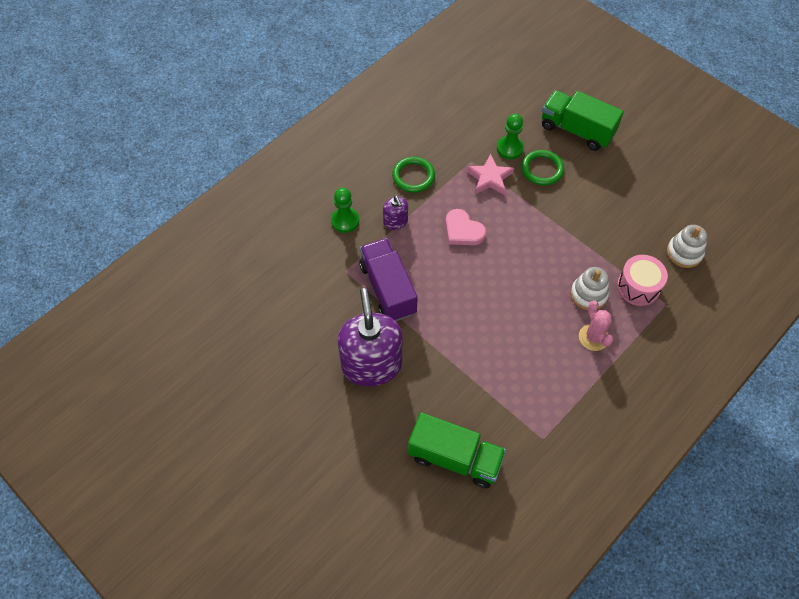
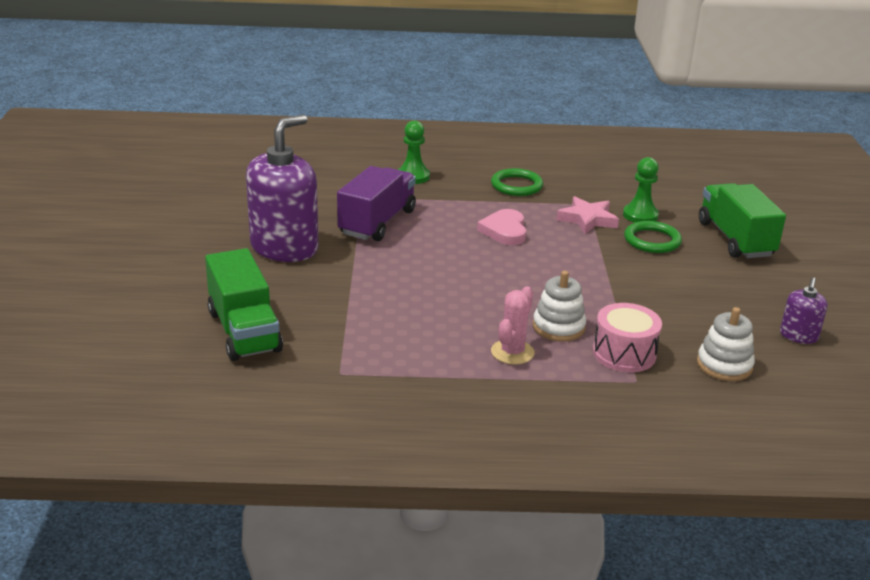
camera: 45 degrees right, 30 degrees down
(395, 222) = (453, 197): purple soap dispenser -> purple soap dispenser (798, 336)

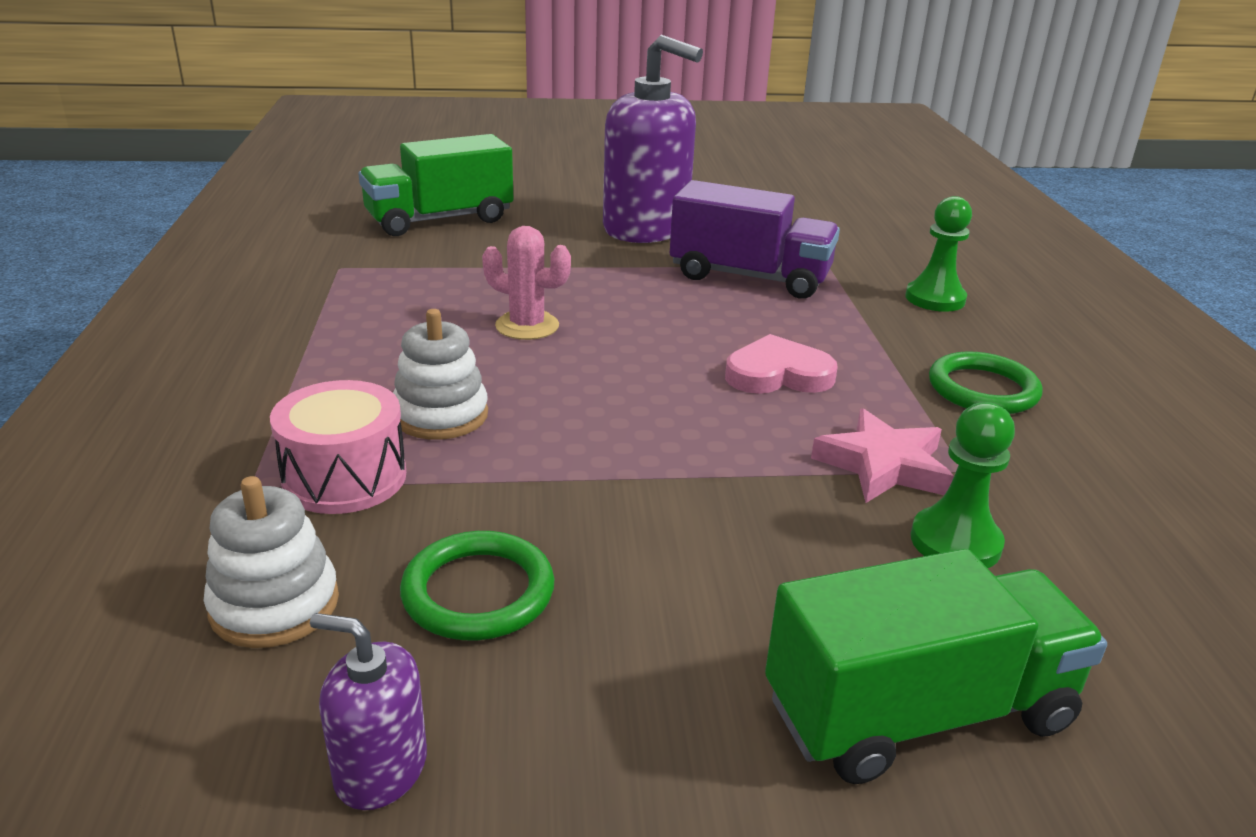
camera: 85 degrees right, 0 degrees up
(512, 352) = (368, 373): pink cactus -> pink cactus (527, 326)
(652, 240) = (828, 550): green ring -> green ring (478, 592)

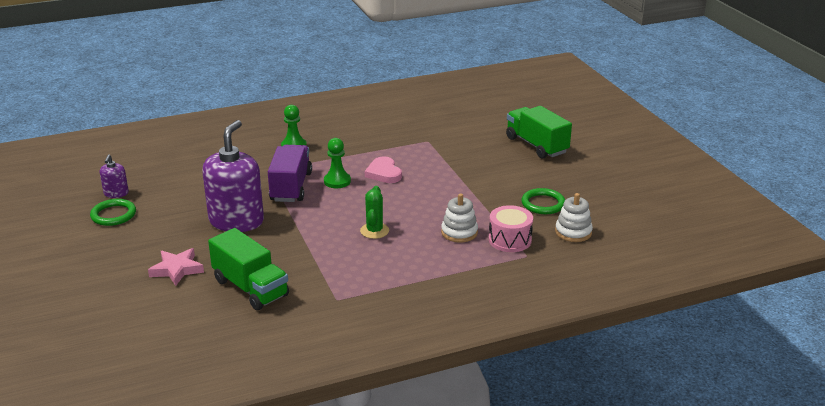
camera: 105 degrees left, 0 degrees up
(380, 769) = (606, 202): purple soap dispenser -> purple soap dispenser (116, 193)
(527, 326) = (374, 231): pink cactus -> green cactus
(883, 465) = (434, 152): pink star -> pink star (177, 269)
(955, 542) = (467, 142): green pawn -> green pawn (337, 181)
(983, 389) = (371, 137): green ring -> green ring (113, 215)

